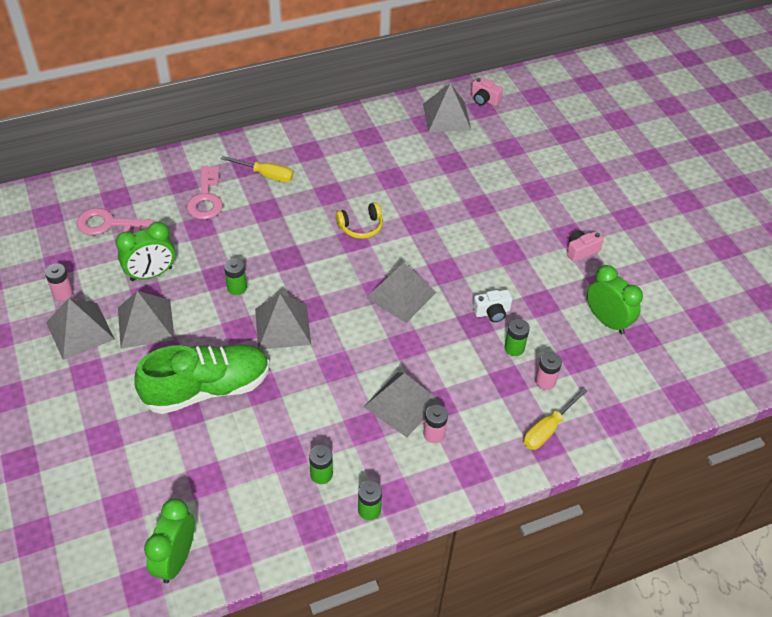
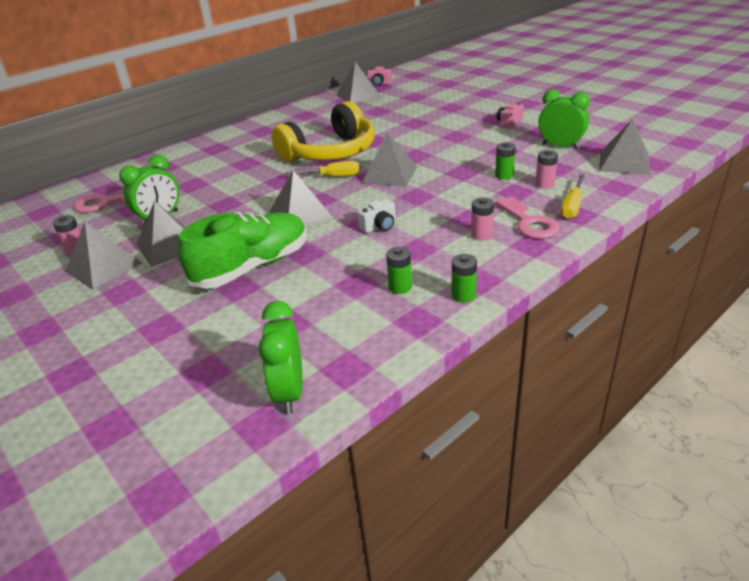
camera: 15 degrees left, 15 degrees down
(206, 198) = (189, 170): pink key -> pink key (529, 222)
(237, 287) = (245, 205): green battery -> none
(266, 175) = (235, 148): yellow screwdriver -> yellow screwdriver (332, 177)
(361, 227) = (331, 152): yellow headphones -> yellow headphones, size x2.41
(402, 404) = (439, 227): grey pyramid -> grey pyramid (624, 162)
(492, 312) = (470, 164): white camera -> white camera (379, 226)

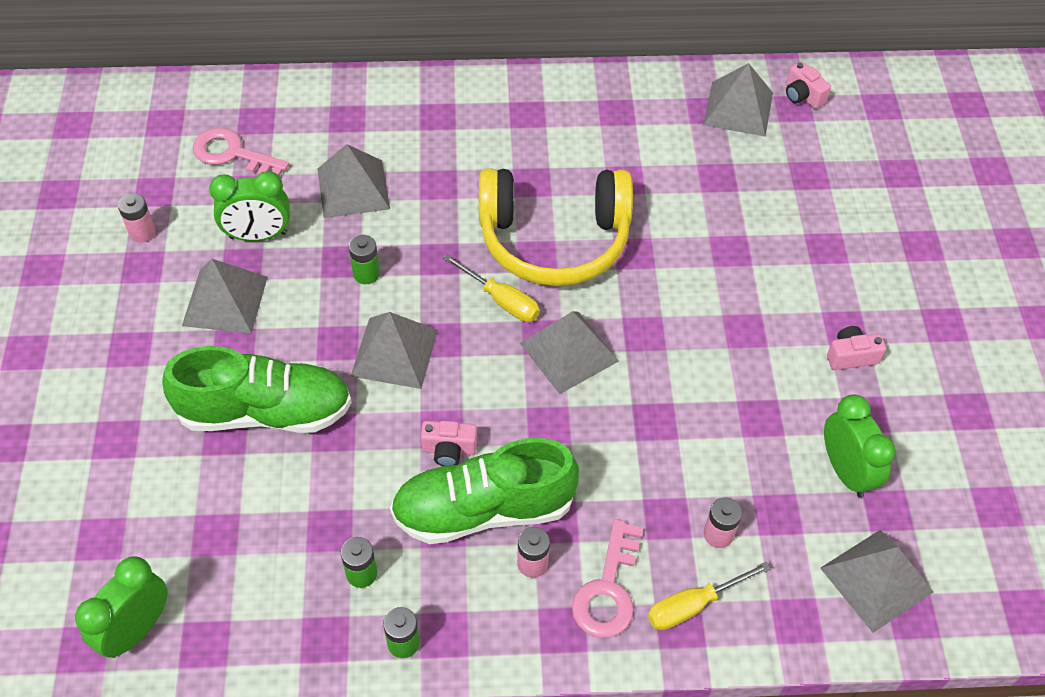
camera: 35 degrees right, 20 degrees up
(103, 267) = (143, 288): grey pyramid -> grey pyramid (353, 188)
(379, 226) = (449, 450): white camera -> pink camera
(428, 233) = (483, 510): none -> green shoe
(504, 175) = (694, 473): green battery -> green battery (366, 274)

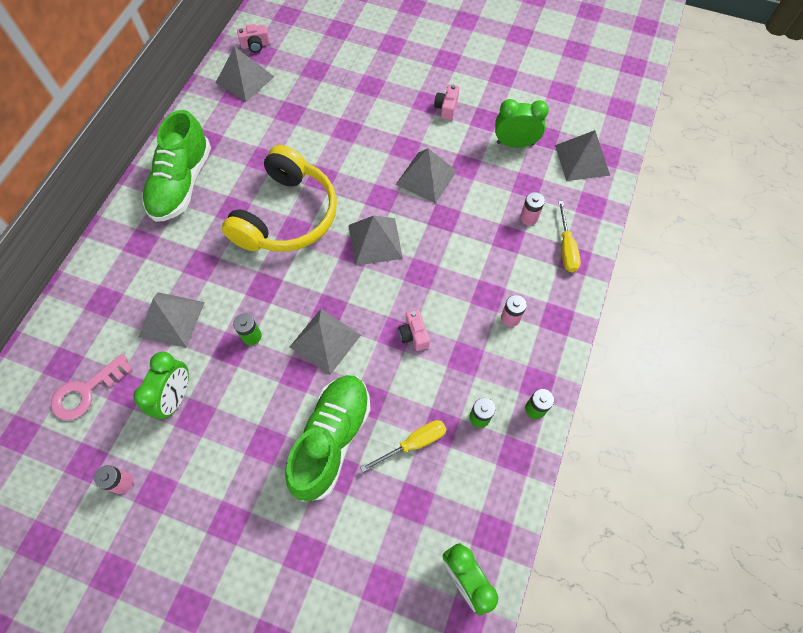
camera: 65 degrees left, 10 degrees up
(225, 301) = (222, 439): grey pyramid -> grey pyramid (426, 177)
(449, 450) = (414, 335): pink camera -> pink camera turned 135 degrees clockwise
(483, 510) = (464, 331): green shoe -> green shoe (182, 183)
(501, 300) = (317, 263): yellow screwdriver -> yellow screwdriver (413, 443)
(608, 589) = (541, 285): pink key -> none

